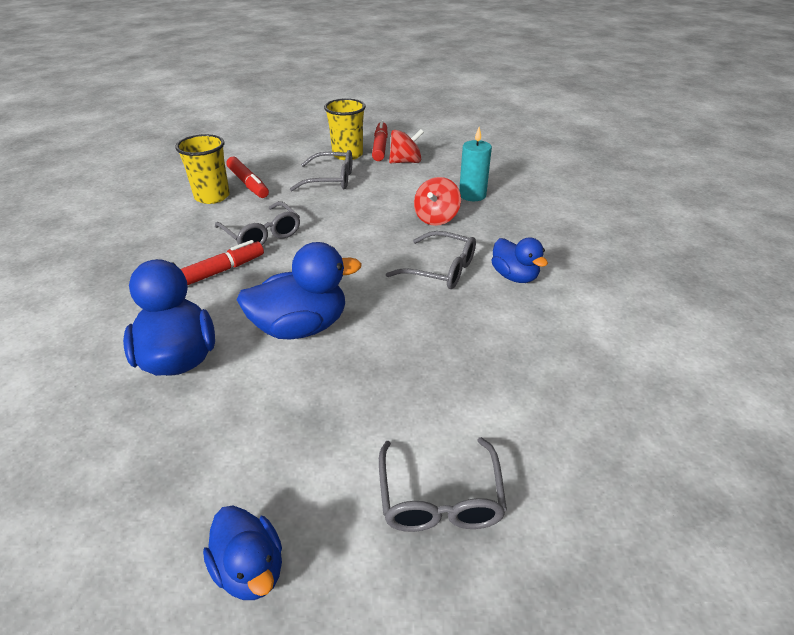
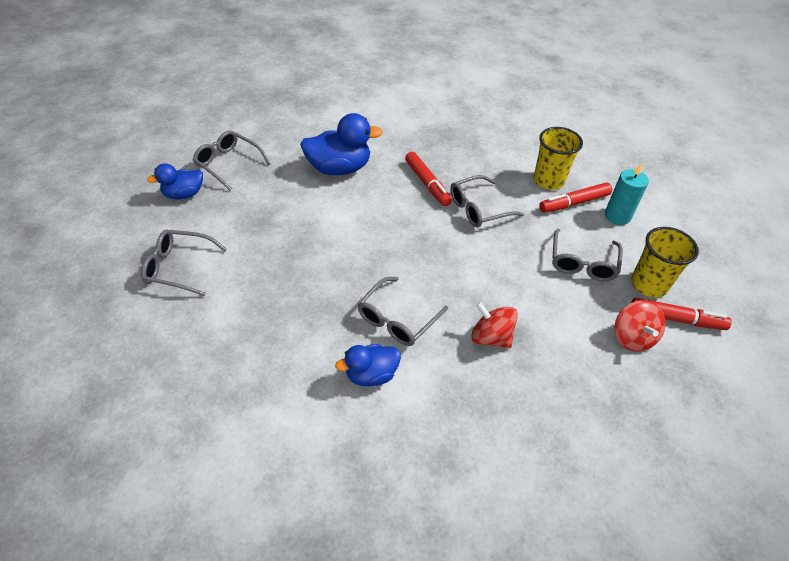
camera: 100 degrees right, 10 degrees up
(150, 520) = (228, 164): none -> grey glasses
(301, 327) = (349, 223): blue duck -> none
(472, 195) = (541, 385): turquoise candle -> turquoise candle (617, 216)

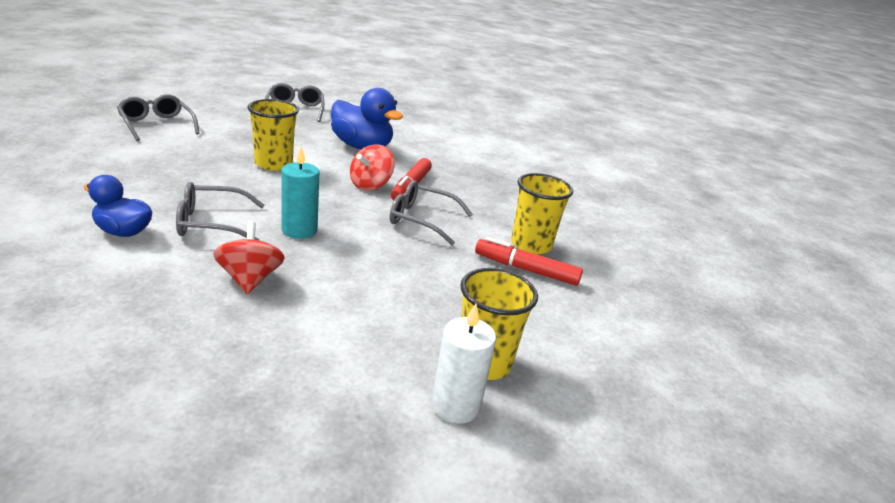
camera: 40 degrees right, 20 degrees down
(184, 194) = (237, 106): blue duck -> none
(326, 235) = (273, 164): none -> yellow cup
(582, 262) = (444, 303): grey glasses -> none
(617, 216) = (557, 304): turquoise candle -> turquoise candle (299, 230)
(632, 337) = (374, 378): red spinning top -> red spinning top (370, 185)
(676, 319) = (455, 406): red marker -> white candle

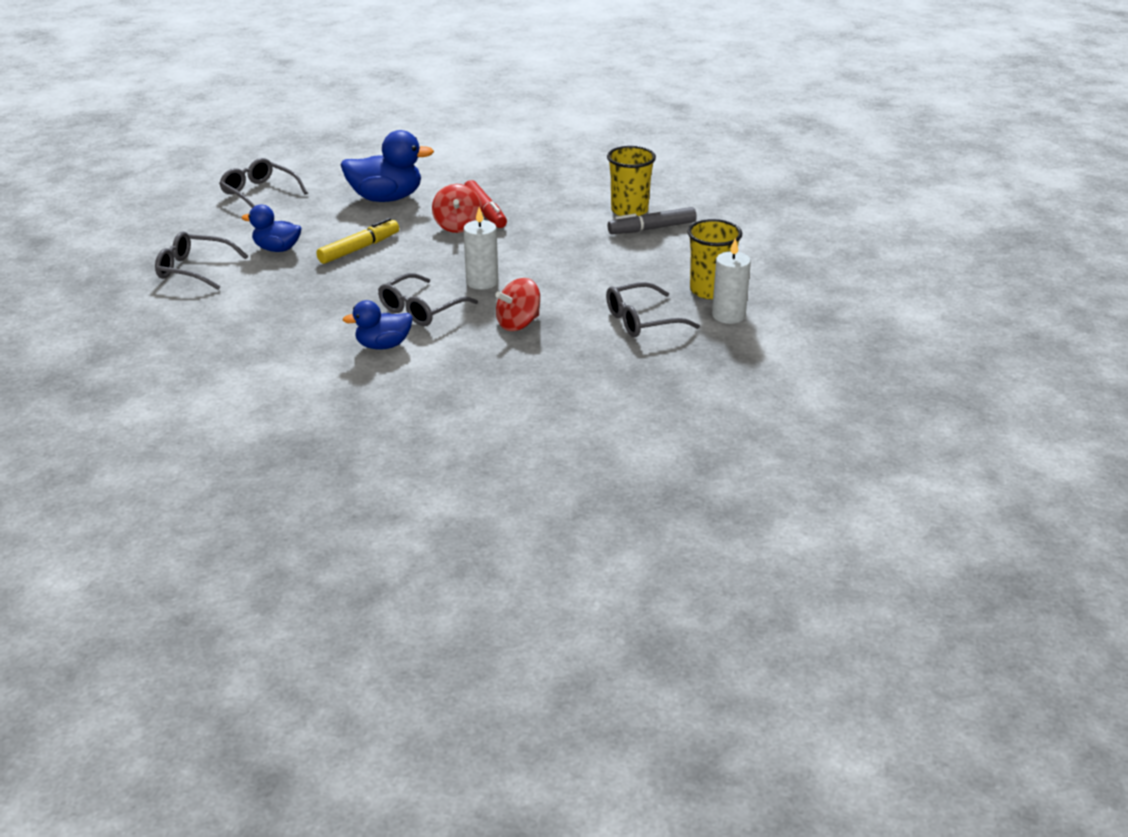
camera: 35 degrees left, 5 degrees up
(228, 139) = (277, 249): none -> blue duck
(250, 279) = (518, 323): red spinning top -> red spinning top turned 75 degrees counterclockwise
(273, 164) = (359, 249): yellow cup -> yellow marker
(299, 230) = (482, 282): turquoise candle -> white candle
(422, 220) = (538, 231): grey glasses -> grey glasses (642, 320)
(526, 270) = (652, 228): red marker -> grey marker

